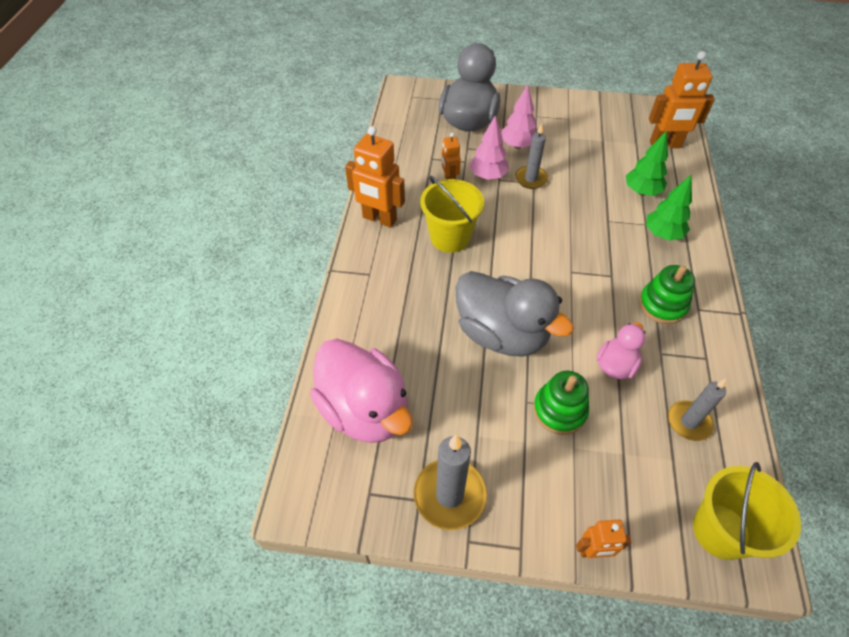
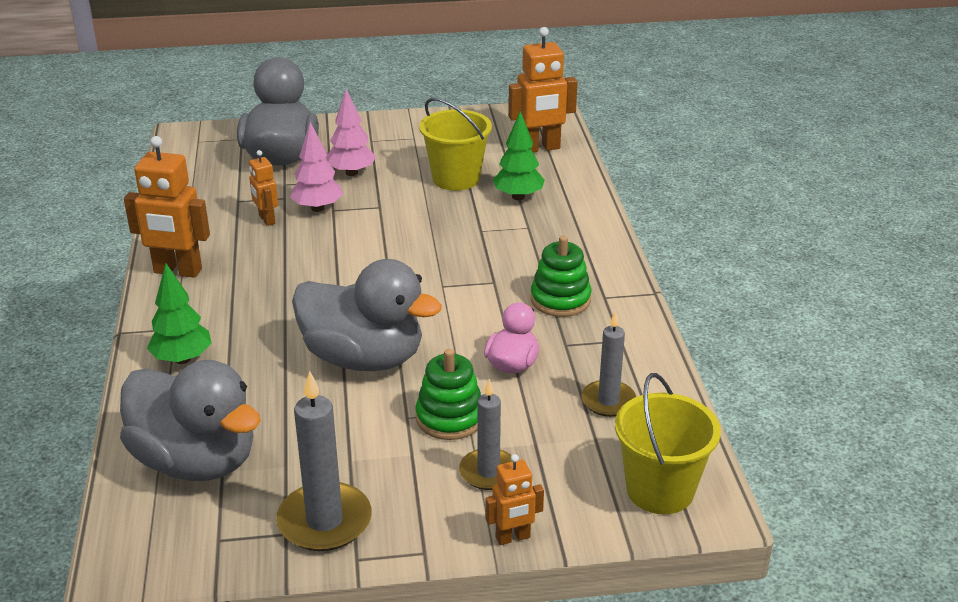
camera: 15 degrees left, 20 degrees down
(365, 410) = (196, 461): pink duck -> grey duck
(450, 237) = (278, 276): yellow bucket -> yellow bucket (456, 179)
(531, 179) = (375, 203): grey candle -> grey candle (488, 472)
(662, 234) = (550, 234): green tree -> green tree (182, 359)

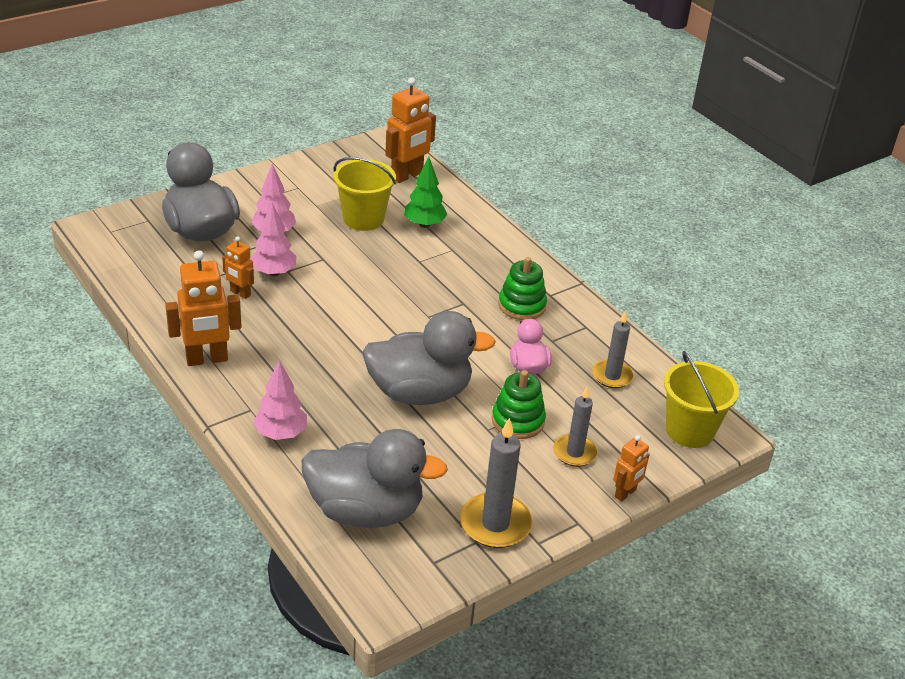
camera: 30 degrees left, 5 degrees up
(182, 359) = (281, 433): green tree -> pink tree

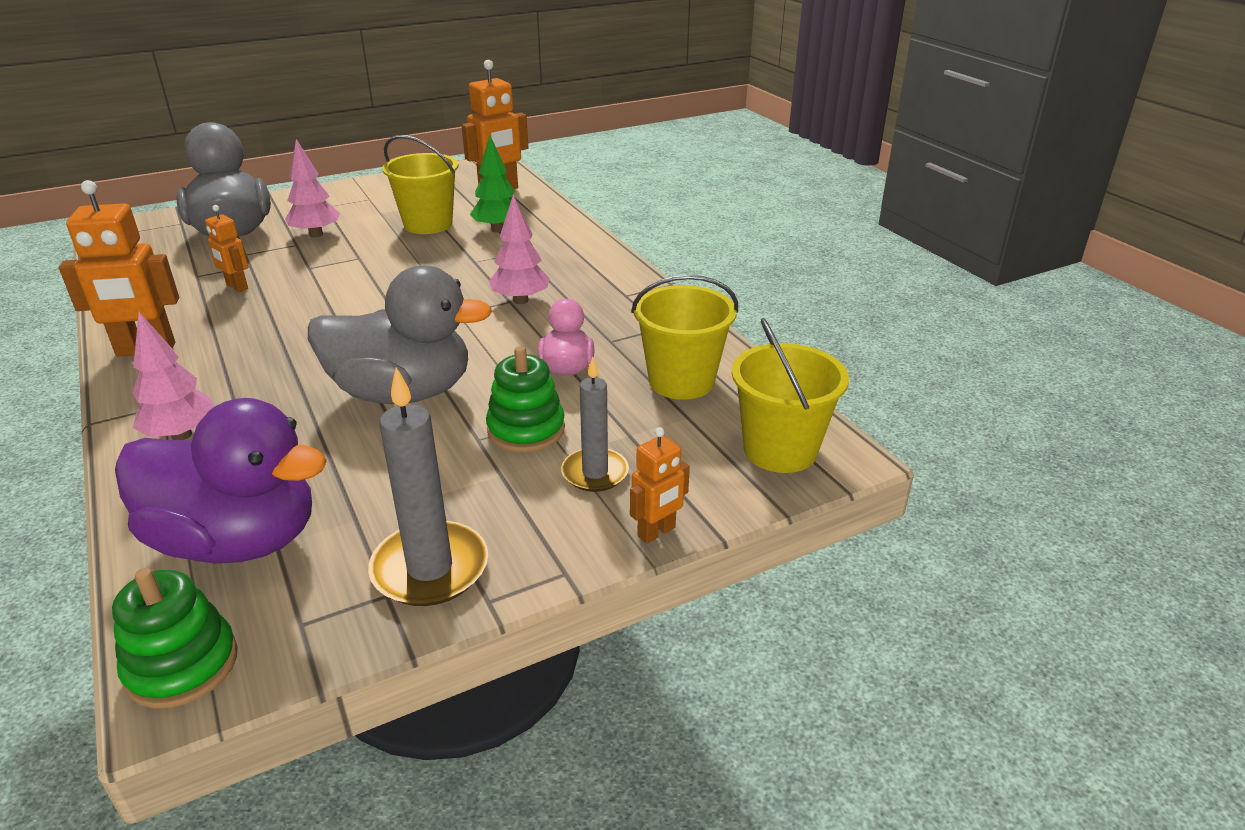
camera: 10 degrees right, 5 degrees down
(274, 272) = (291, 269): pink tree -> pink tree (520, 300)
(366, 511) = (238, 540): grey duck -> purple duck
(522, 305) = (584, 304): green stacking toy -> green stacking toy (182, 665)
(612, 376) = (681, 381): grey candle -> yellow bucket

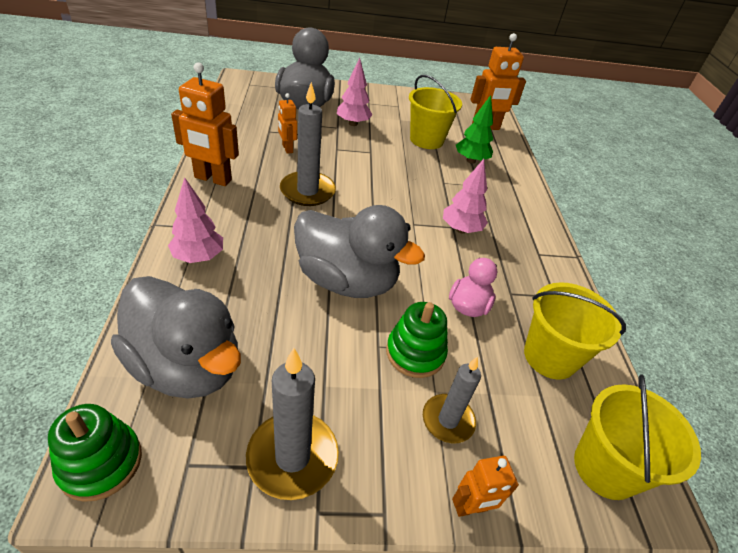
camera: 20 degrees right, 10 degrees up
(238, 540) = (187, 365): purple duck -> grey duck
(295, 322) = (307, 191): none -> grey candle

